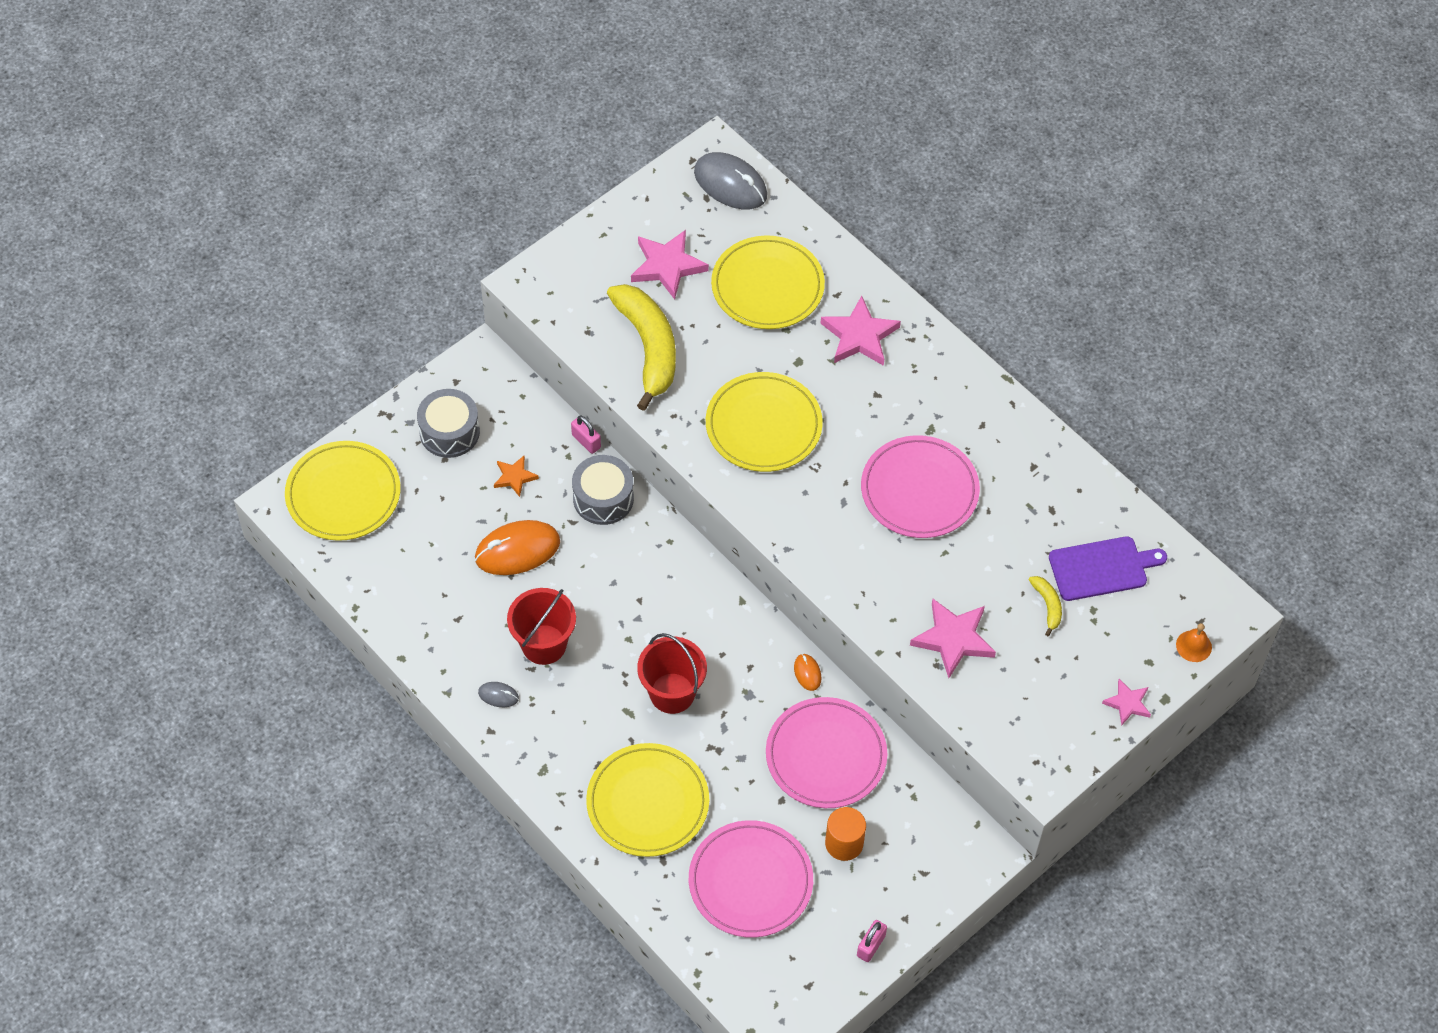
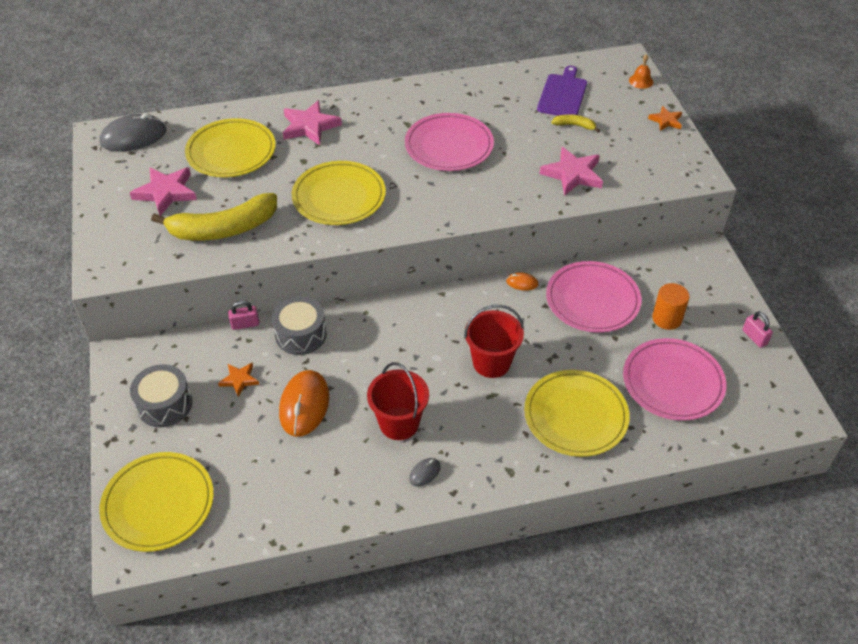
camera: 60 degrees left, 10 degrees down
(648, 348) = (223, 229): yellow banana -> yellow banana turned 150 degrees clockwise
(1127, 703) = (666, 121): pink star -> orange star

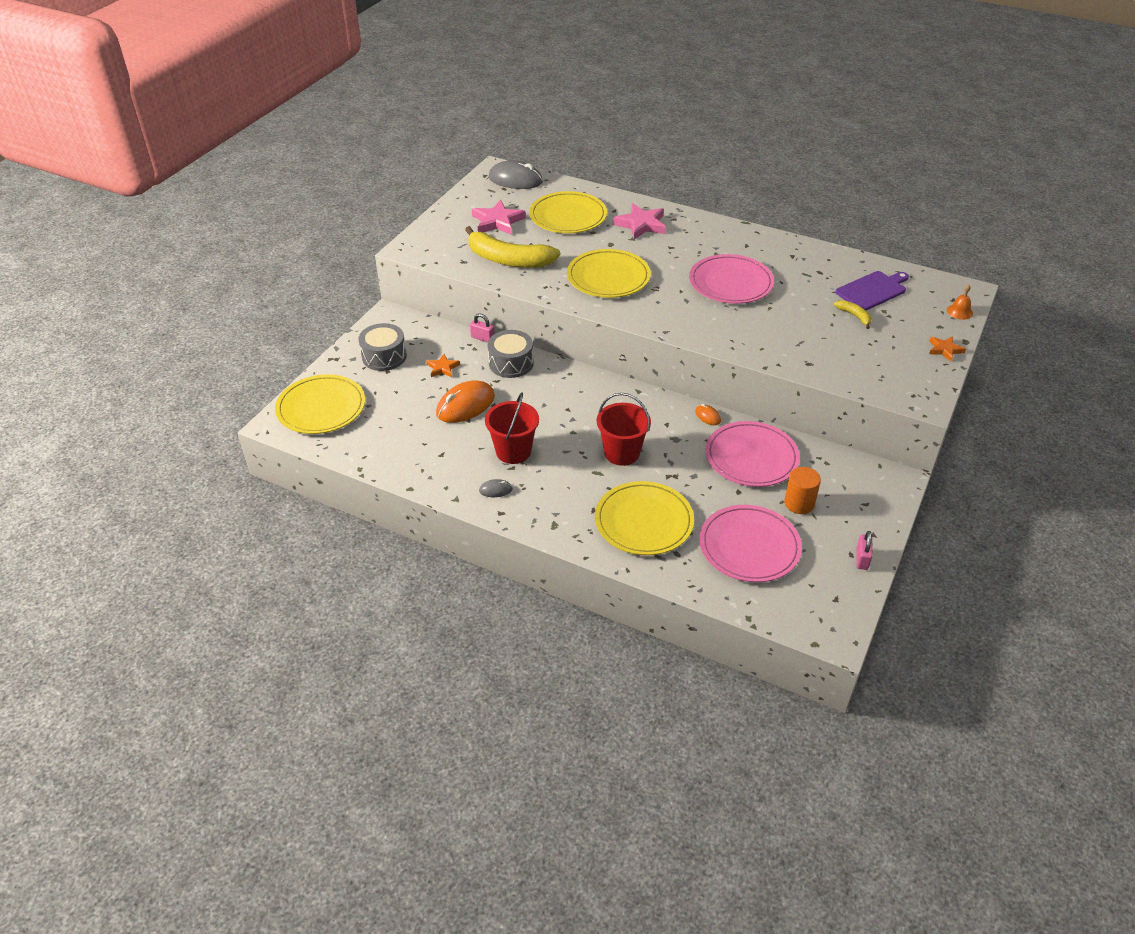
camera: 40 degrees right, 5 degrees down
(572, 174) = (808, 348): pink star -> none

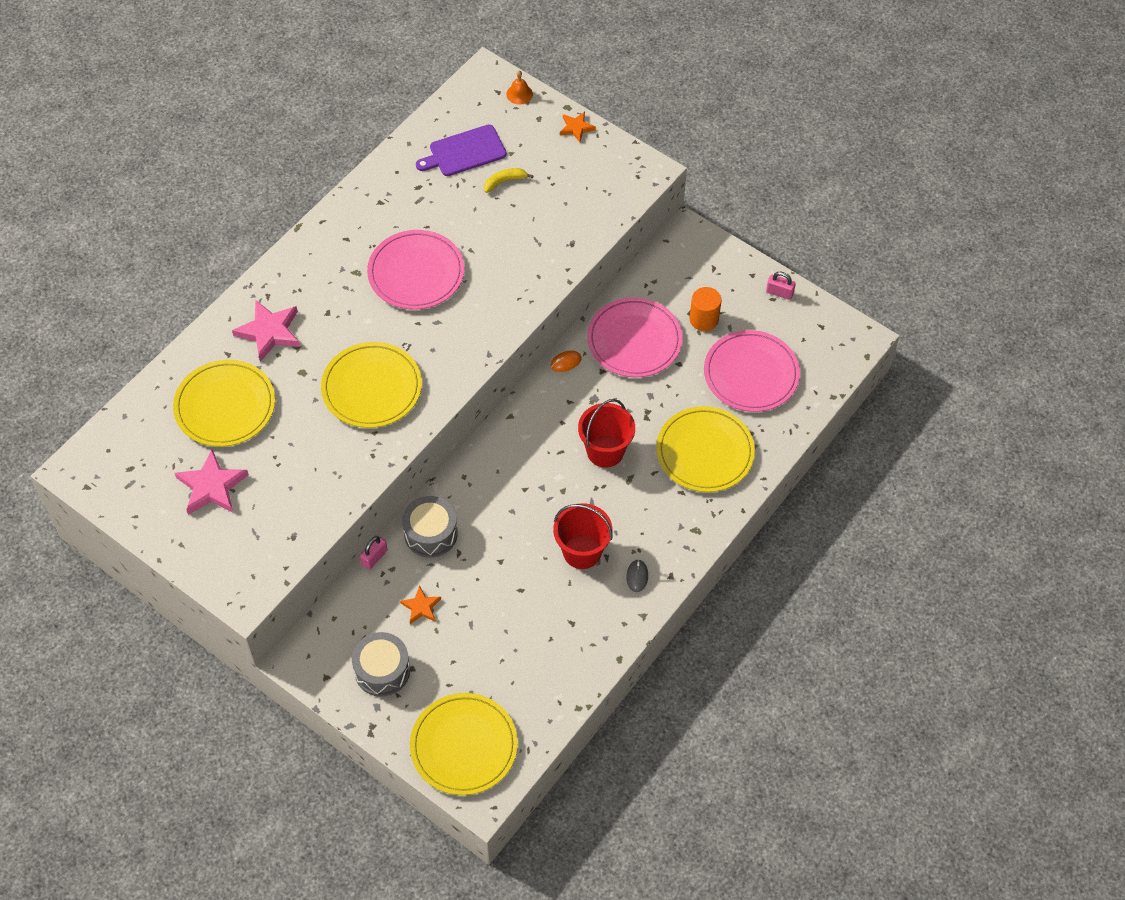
camera: 80 degrees left, 15 degrees up
(465, 405) = (495, 590): orange mouse -> none
(508, 260) = (304, 486): yellow banana -> none
(515, 180) = (112, 451): grey mouse -> none
(872, 290) = (464, 152): purple cutting board -> purple cutting board turned 90 degrees counterclockwise

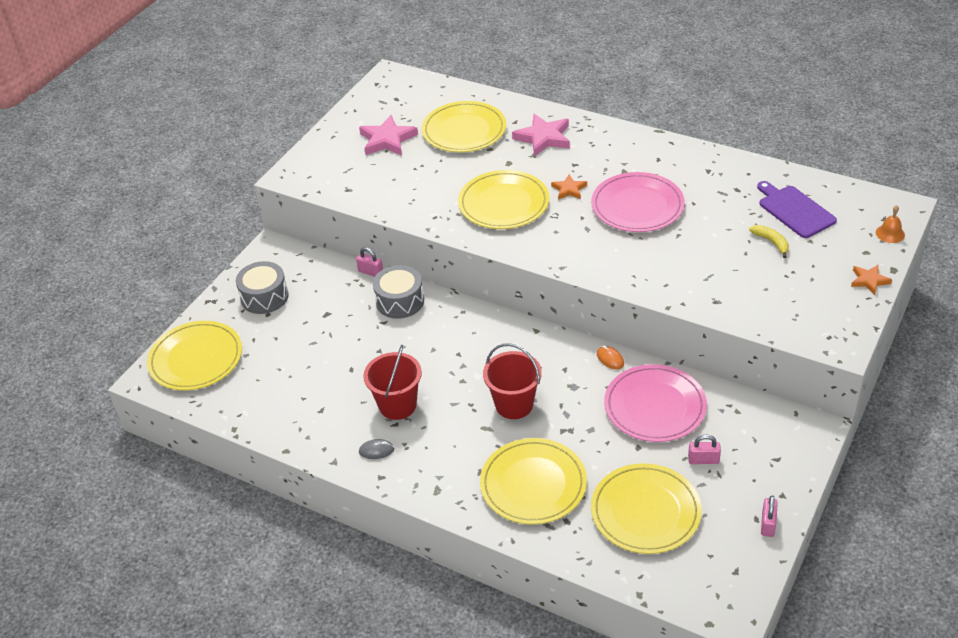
camera: 85 degrees right, 15 degrees down
(421, 607) = (326, 309): orange star -> orange star (569, 189)
(704, 319) = (703, 460): orange cylinder -> pink padlock
(751, 374) = (645, 511): pink plate -> yellow plate

